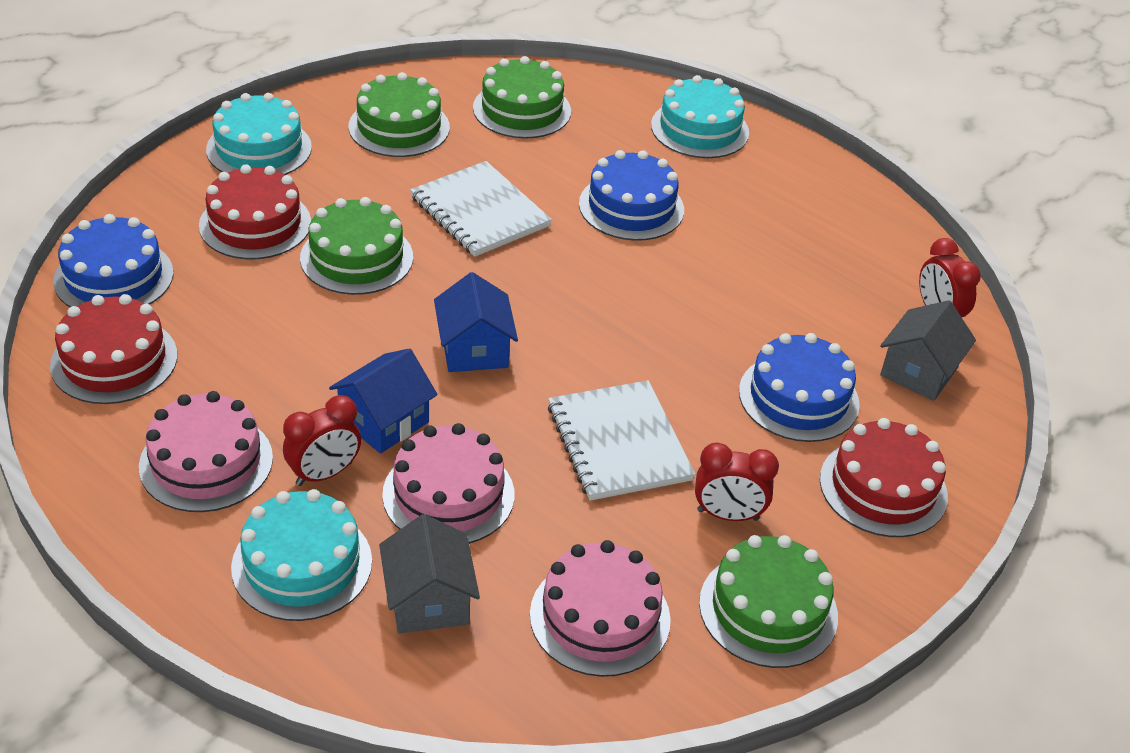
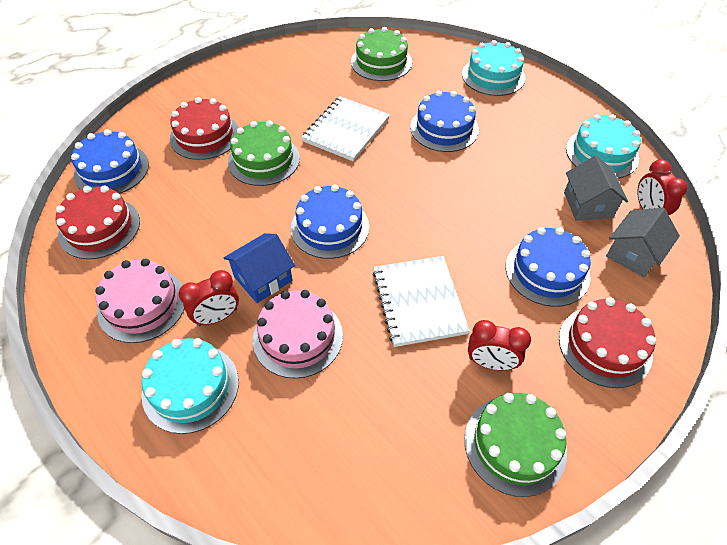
camera: 10 degrees right, 10 degrees up
(259, 148) = (216, 86): turquoise cake -> turquoise cake (601, 153)
(399, 127) = (303, 73): green cake -> none
(428, 600) = (272, 422): grey house -> grey house (588, 205)
(474, 349) = (330, 227): blue house -> blue cake
(479, 212) = (346, 130): white notebook -> white notebook turned 60 degrees clockwise
(600, 617) = (391, 443): pink cake -> none

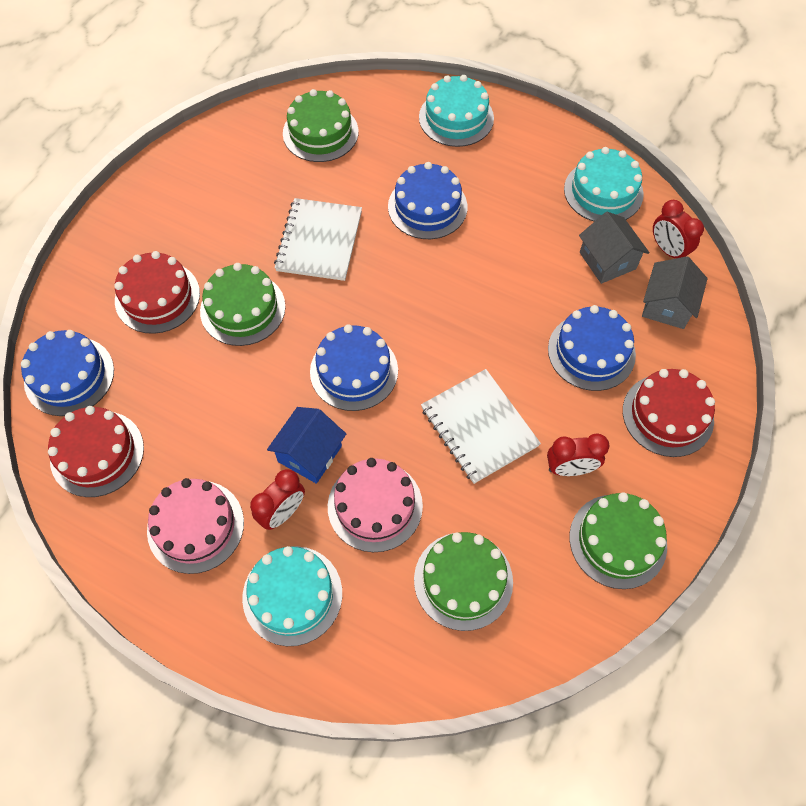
camera: 20 degrees left, 10 degrees up
(348, 428) = (463, 580): none -> green cake

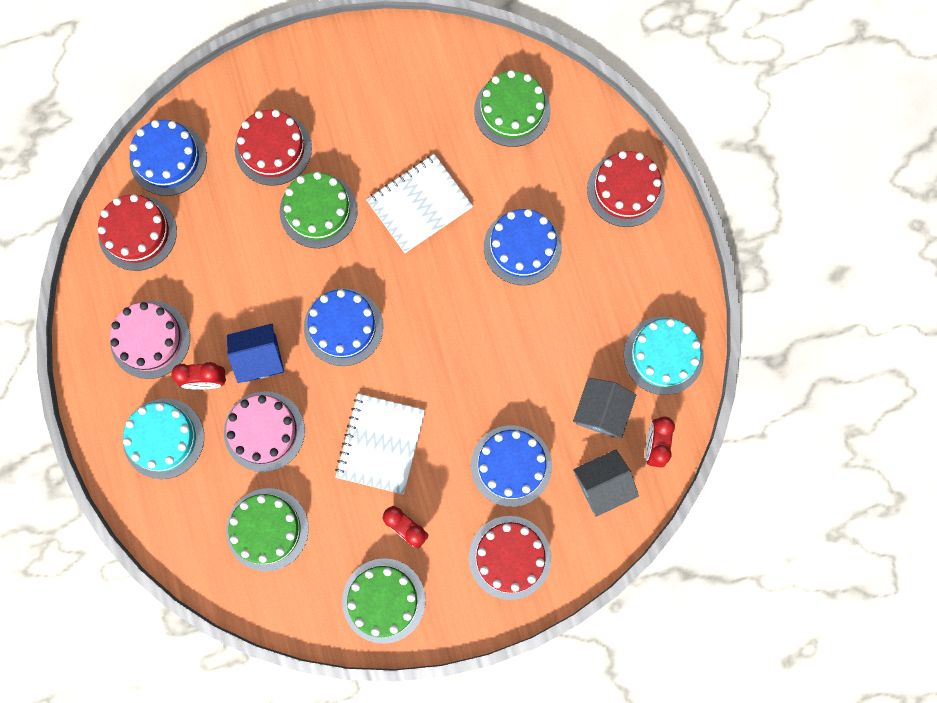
camera: 45 degrees right, 15 degrees up
(456, 118) = (625, 189): turquoise cake -> red cake

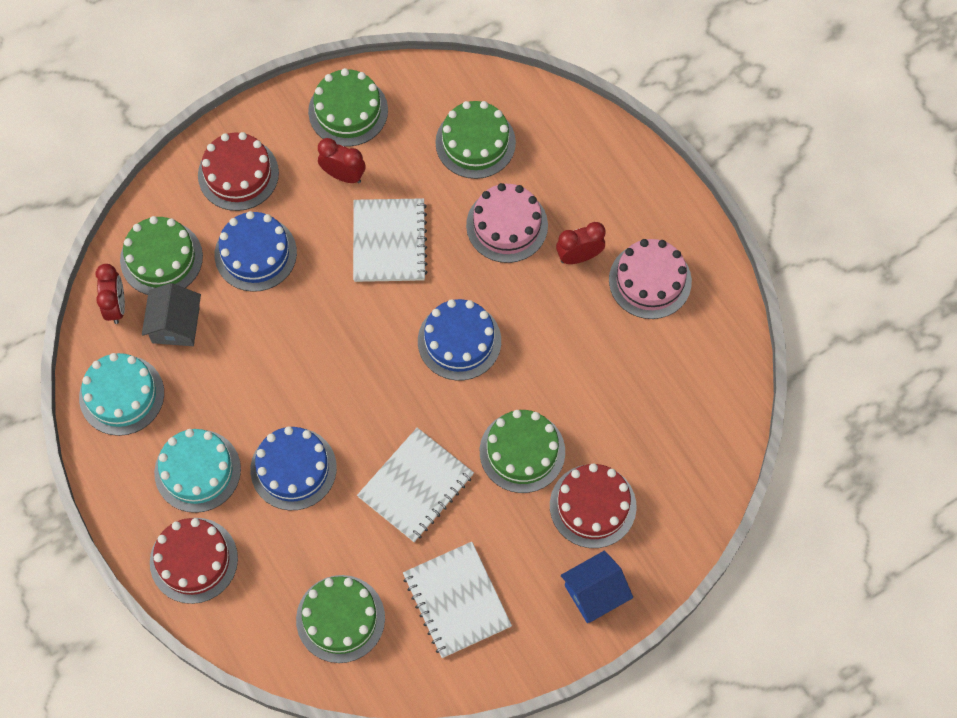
camera: 165 degrees right, 10 degrees down
(137, 233) = (703, 380): red cake -> none
(163, 438) = (602, 195): turquoise cake -> turquoise cake (197, 471)
(168, 159) = (701, 465): blue cake -> none
(260, 358) = (534, 290): blue house -> blue house (595, 593)
(412, 100) = (456, 600): none -> white notebook
(602, 484) = (161, 258): grey house -> green cake

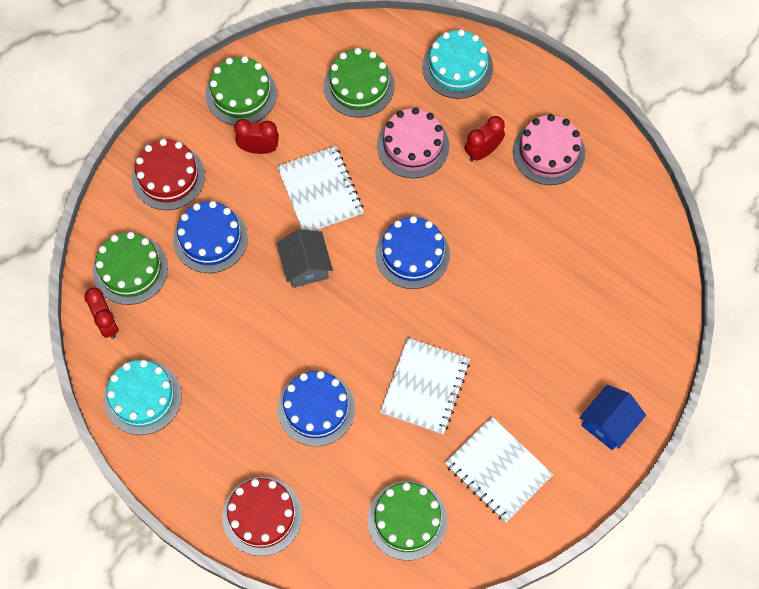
camera: 20 degrees left, 0 degrees up
(176, 325) = (165, 322): grey house -> grey house (305, 266)
(197, 471) = (234, 439): turquoise cake -> turquoise cake (457, 67)
(522, 451) = (501, 328): green cake -> none
(593, 506) = (577, 352): red cake -> none

